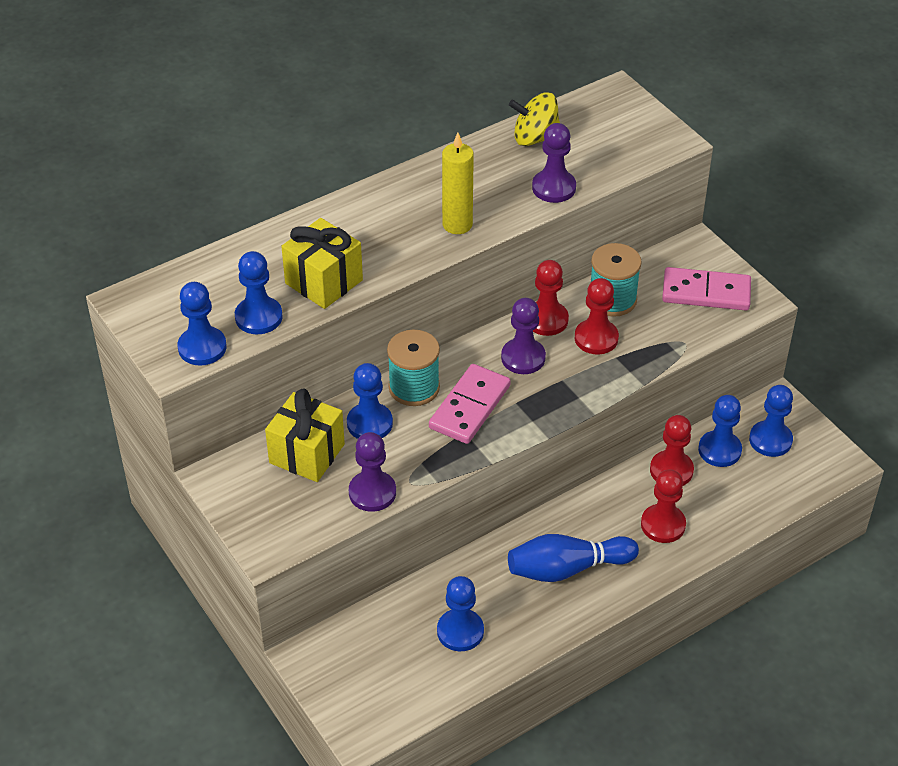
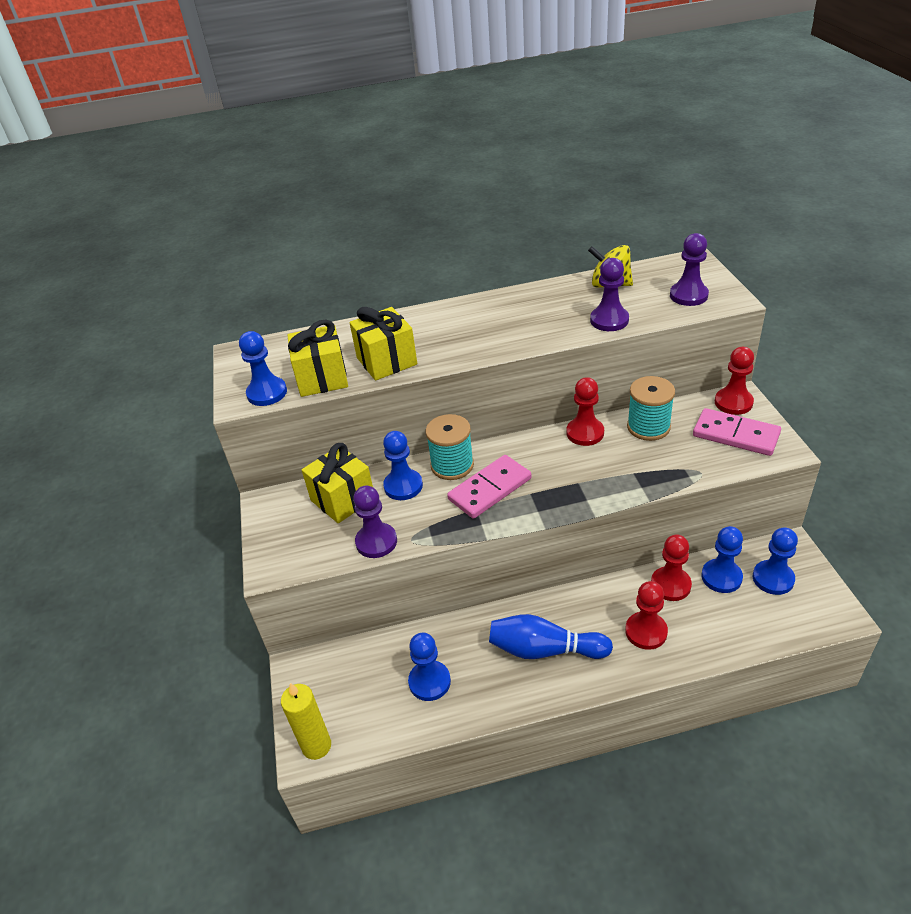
camera: 25 degrees right, 5 degrees down
(258, 317) = (322, 378): blue pawn -> yellow gift
(457, 224) = (515, 336): yellow candle -> yellow candle (316, 746)
(523, 358) = (552, 459): purple pawn -> purple pawn (688, 295)
(596, 338) = (622, 455): red pawn -> red pawn (733, 402)

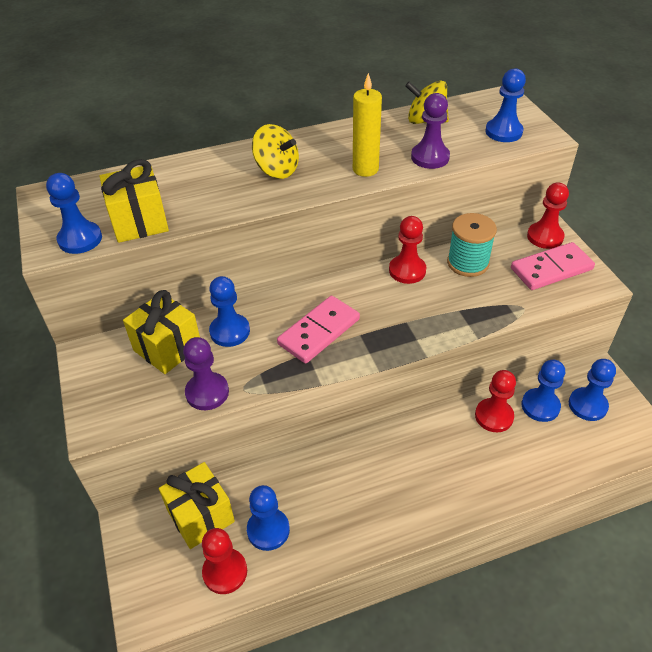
camera: 10 degrees left, 5 degrees up
(316, 746) = (156, 607): yellow candle -> yellow candle (365, 169)
(386, 361) = (207, 202): yellow gift -> yellow gift (201, 516)
(452, 465) = (278, 308): turquoise spool -> none
(456, 331) = (277, 170): none -> yellow spinning top
(545, 649) = (380, 489): blue bowling pin -> none
(646, 632) = (475, 465): red pawn -> red pawn (225, 572)
(688, 295) = (503, 132): purple pawn -> blue pawn
(735, 435) = (551, 269): pink domino -> pink domino turned 45 degrees counterclockwise

